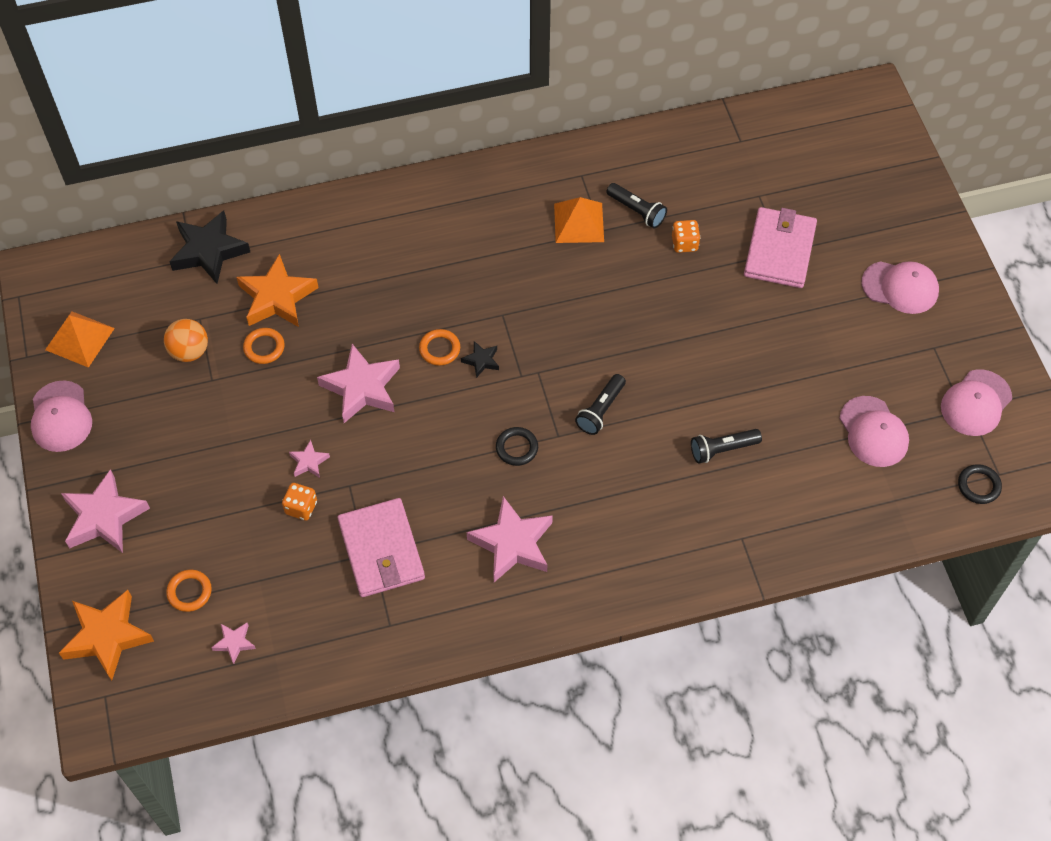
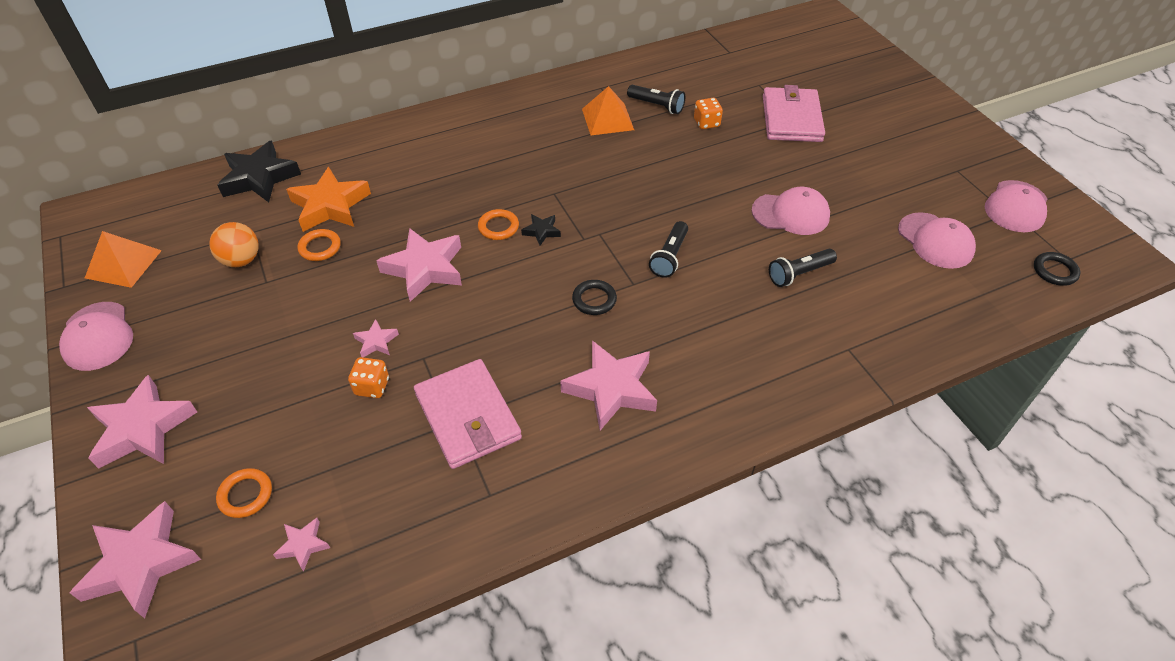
camera: 10 degrees left, 10 degrees down
(107, 637) = (141, 564): orange star -> pink star
(900, 287) = (907, 132): pink cap -> pink cap (790, 214)

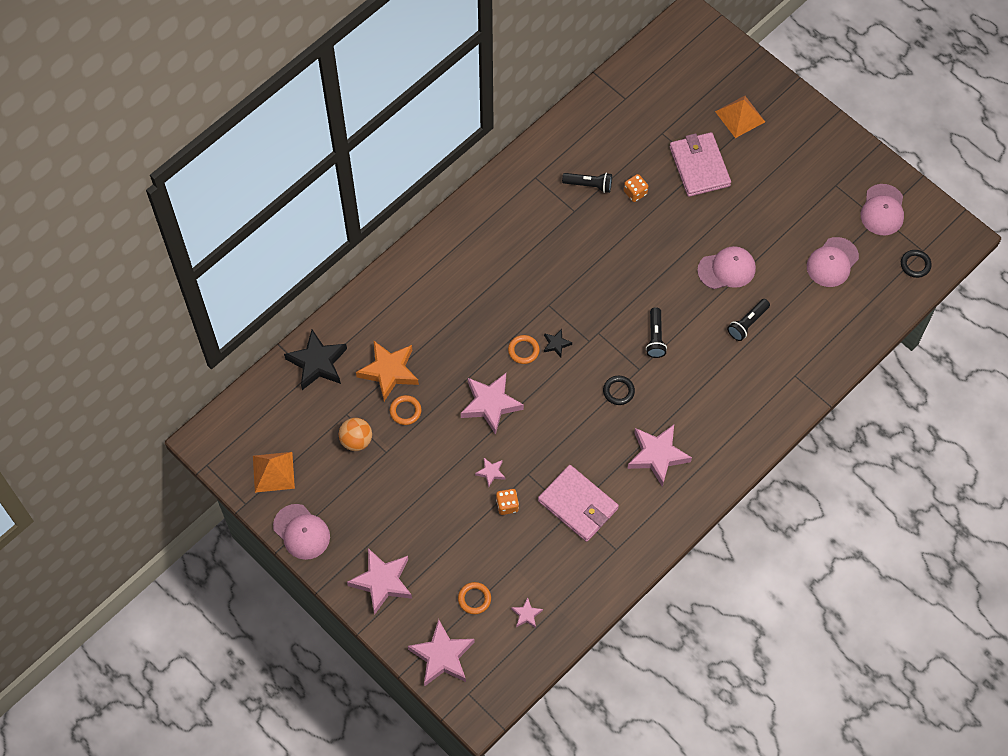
camera: 20 degrees left, 15 degrees up
(607, 119) = (556, 213): orange pyramid -> orange pyramid (740, 116)
(935, 241) = (832, 262): pink cap -> pink cap turned 90 degrees clockwise

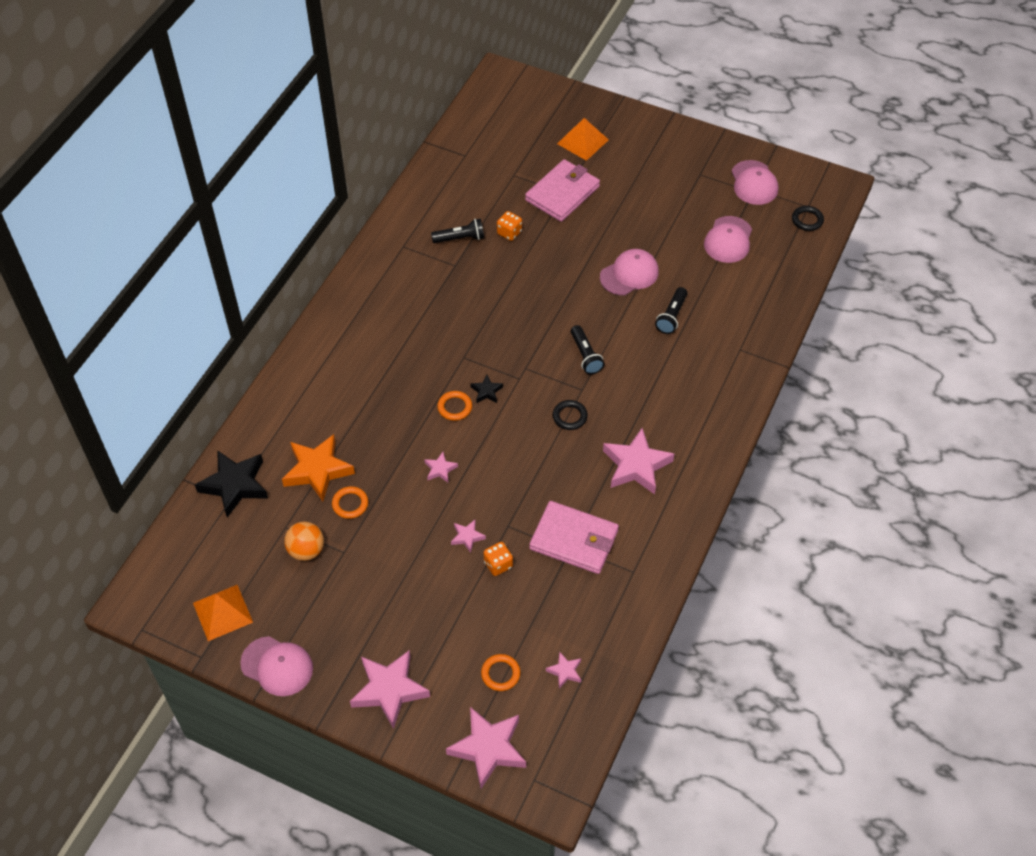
camera: 20 degrees left, 10 degrees down
(490, 404) = (440, 469): pink star -> pink star, size x0.48
(699, 166) = (562, 193): pink wallet -> pink wallet turned 75 degrees clockwise

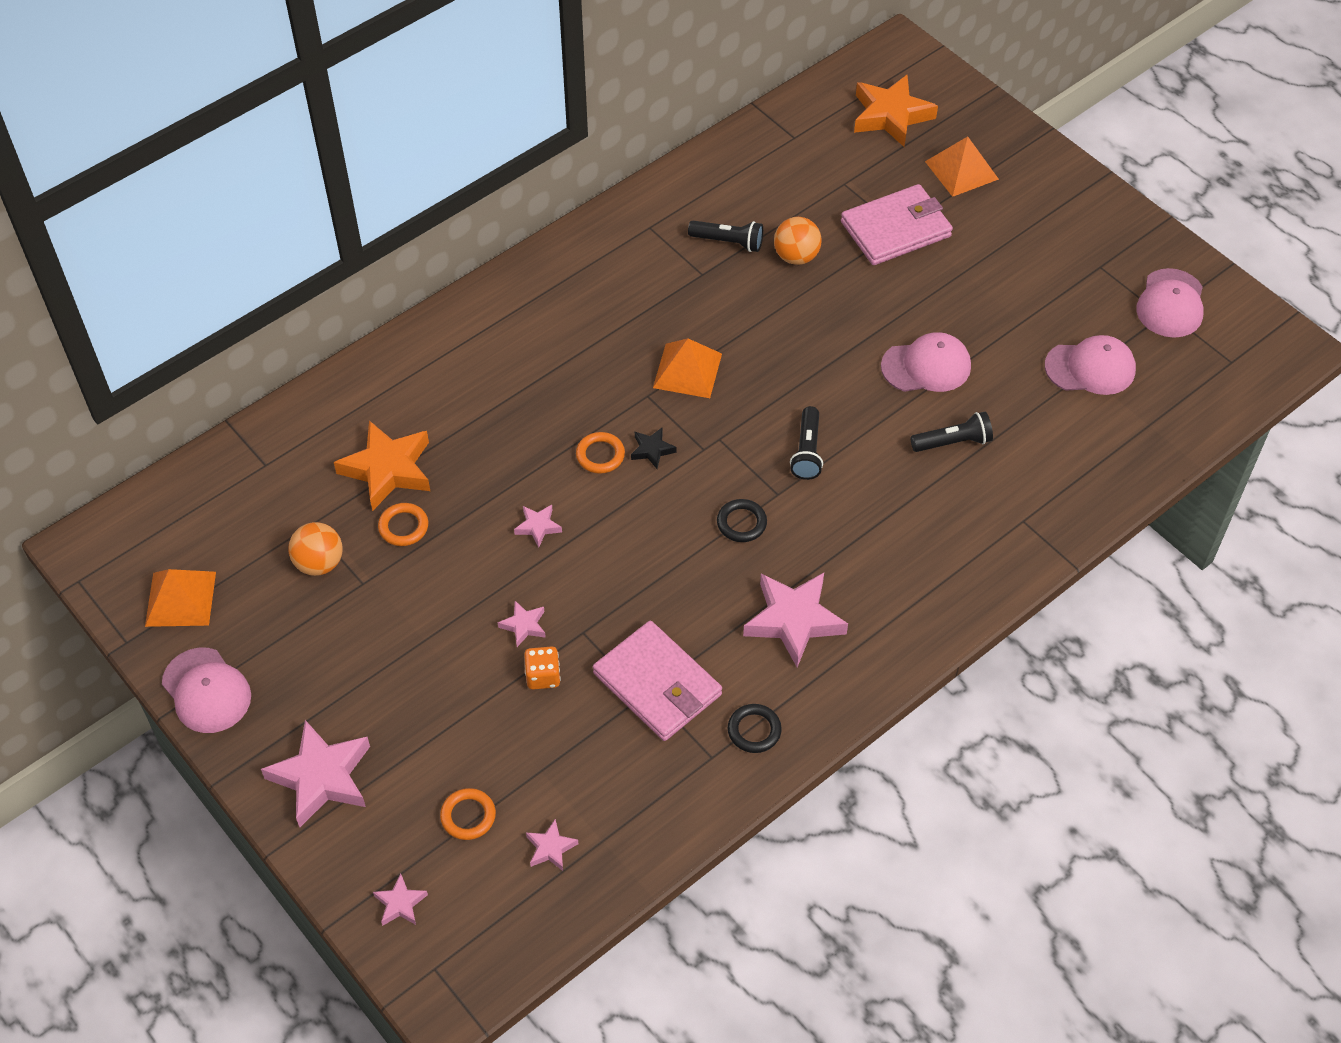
camera: 25 degrees right, 0 degrees up
(235, 485) = (280, 450): black star -> none
(480, 331) = (687, 370): none -> orange pyramid
(488, 748) = (400, 903): pink star -> pink star, size x0.48
(509, 232) = (796, 256): orange dice -> orange ball
(519, 121) = (891, 116): none -> orange star
(671, 316) = (953, 442): black flashlight -> black flashlight turned 150 degrees counterclockwise
(728, 240) = (1090, 368): pink cap -> pink cap turned 135 degrees counterclockwise
(807, 220) = (1219, 380): black ring -> black ring (754, 730)

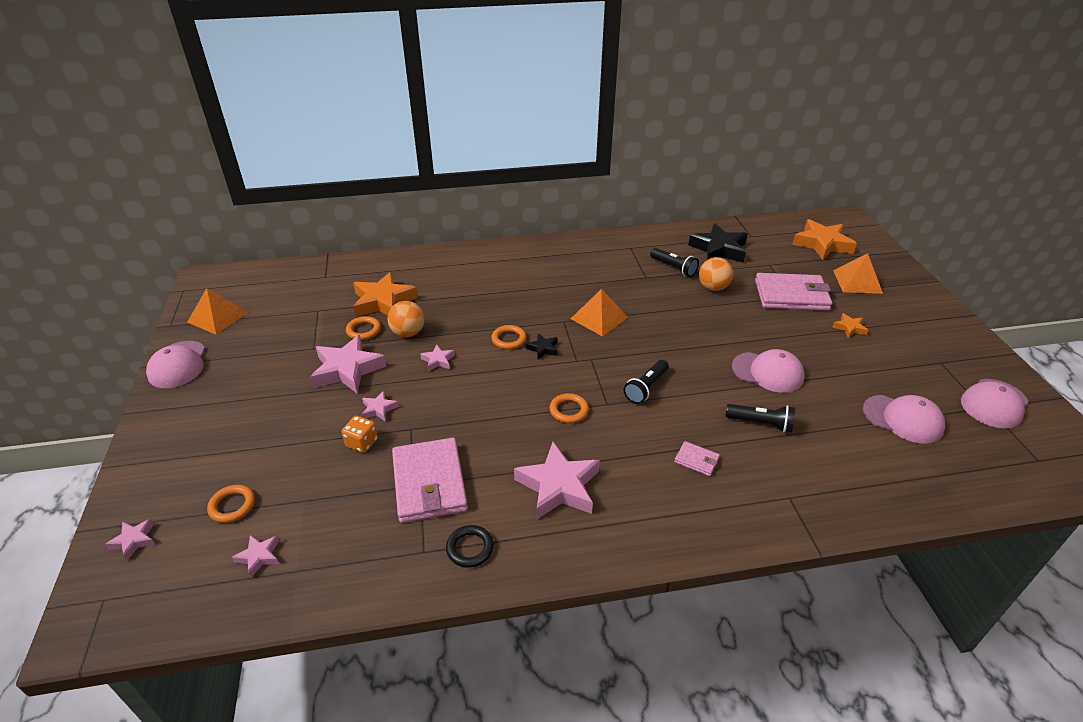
camera: 30 degrees right, 15 degrees down
(319, 563) = (302, 329): orange ball -> orange ball (408, 333)
(321, 777) = (179, 438): pink star -> pink star (347, 369)
(741, 523) = (569, 410): black ring -> orange ring
(766, 181) = (719, 249): none -> black star
(912, 521) = (696, 460): none -> pink wallet
(984, 255) = (849, 328): none -> orange star

